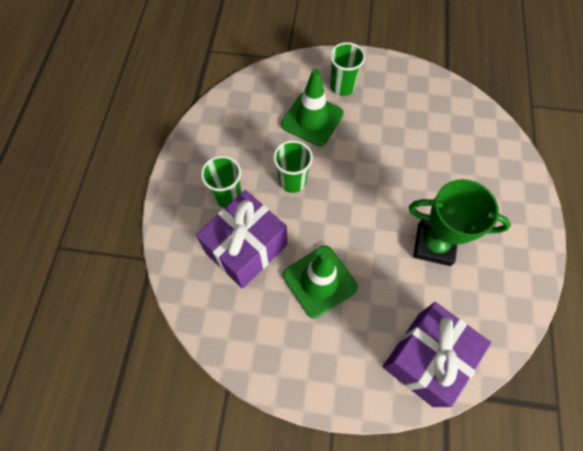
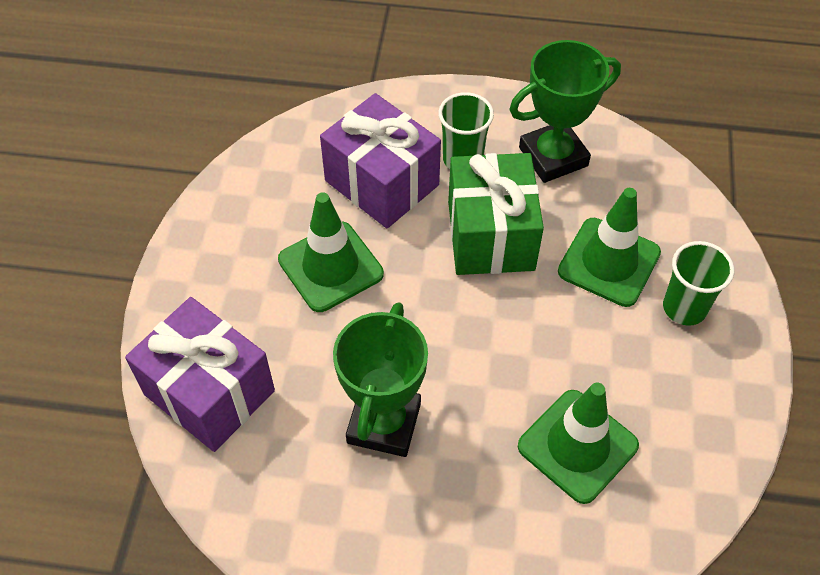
camera: 90 degrees right, 10 degrees down
(229, 142) = (553, 157): none -> green trophy
(292, 181) = (491, 235): green cup -> green gift
(434, 144) = (577, 446): none -> green traffic cone

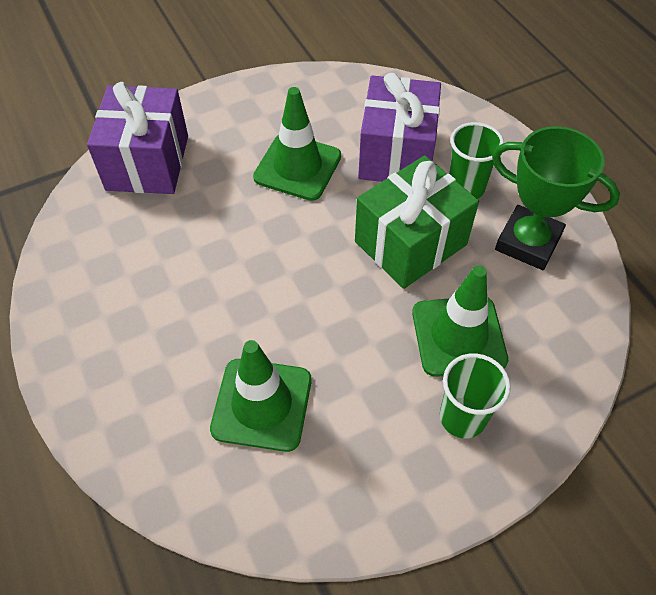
camera: 55 degrees right, 0 degrees up
(384, 423) = (192, 268): green trophy -> none

